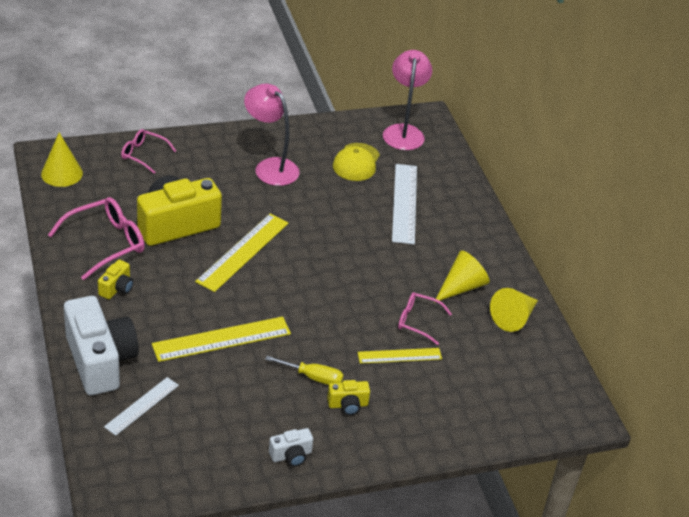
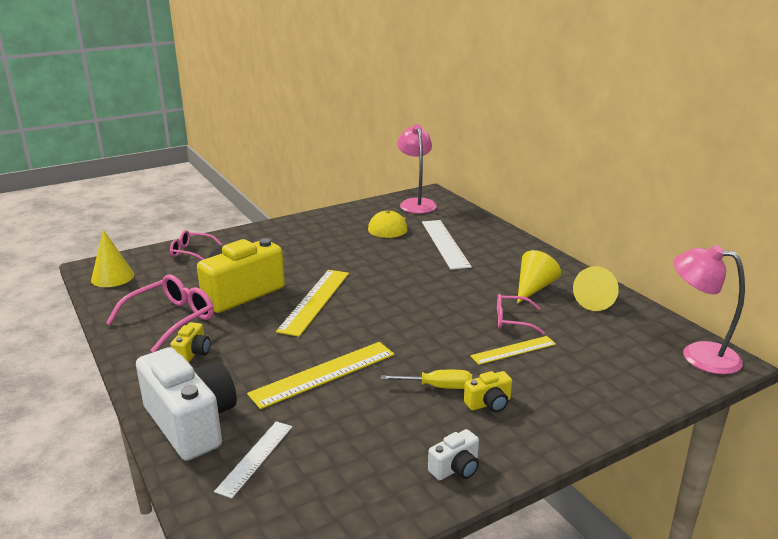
camera: 10 degrees left, 15 degrees down
(270, 167) = (313, 241): pink lamp -> pink lamp (698, 355)

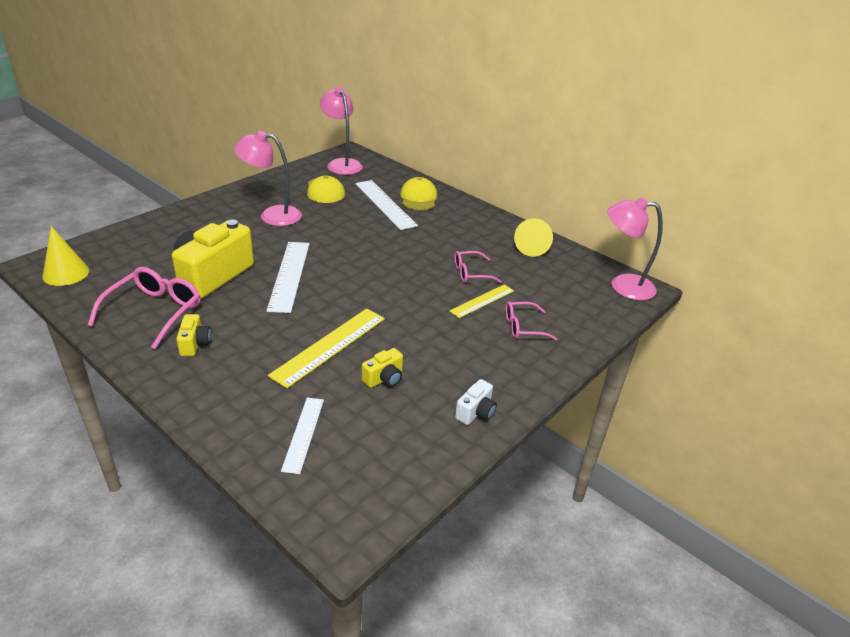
camera: 20 degrees left, 10 degrees up
(191, 252) = (139, 236): pink glasses -> pink glasses (523, 327)
(191, 423) = (228, 412): white camera -> none
(315, 301) = (289, 275): yellow ruler -> white ruler
(324, 244) = (272, 215): none -> pink lamp
(438, 387) = (433, 343): yellow screwdriver -> none
(484, 240) = (418, 198): none -> yellow cap
(489, 403) = (480, 352): yellow camera -> yellow camera (384, 378)
(533, 288) = (477, 241): yellow cone -> none

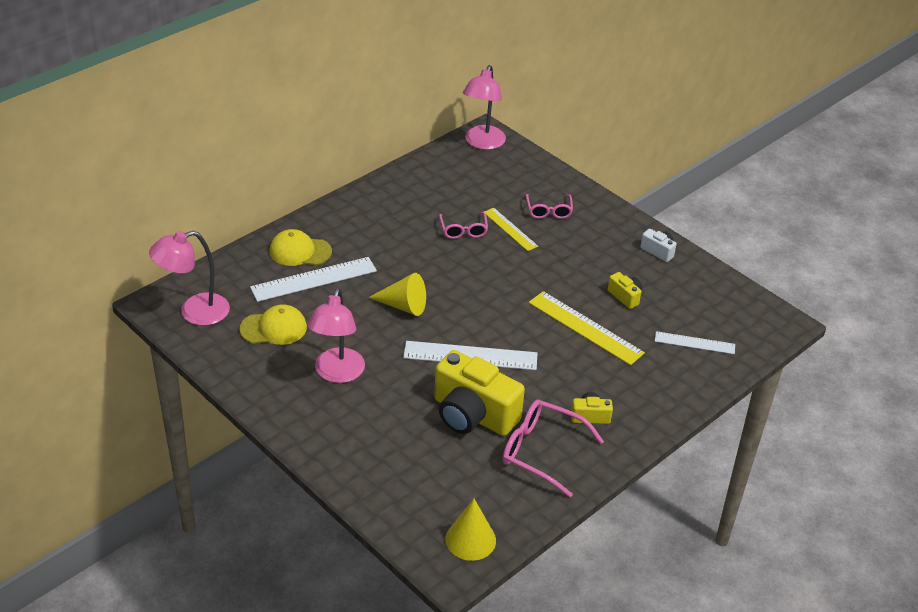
camera: 85 degrees left, 5 degrees up
(531, 246) = (413, 184): yellow cone -> yellow cone (403, 306)

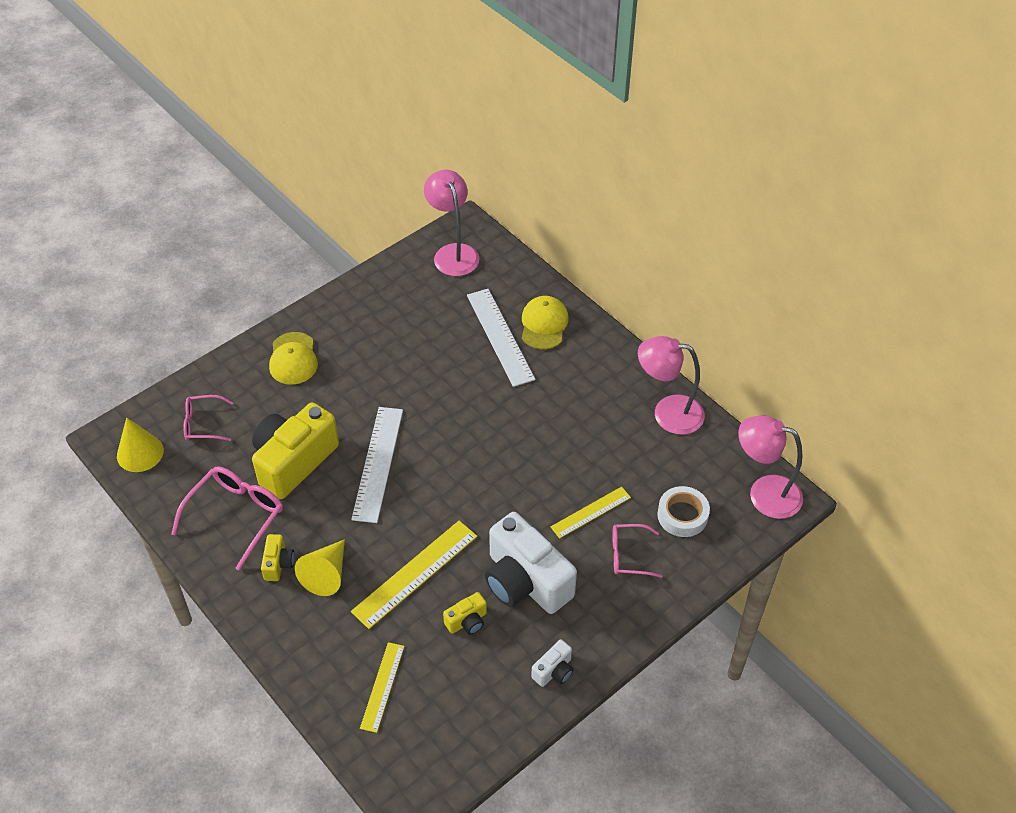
camera: 95 degrees right, 10 degrees up
(274, 328) = (428, 309): yellow cap -> yellow cap (293, 359)
(337, 374) = (361, 357): pink lamp -> pink lamp (667, 413)
(403, 306) = (457, 409): yellow cone -> yellow cone (326, 574)
(463, 230) = (586, 466): pink glasses -> pink glasses (203, 424)
(507, 183) = (682, 515): none -> white tape
(582, 265) = (525, 581): none -> white camera
(694, 343) = (382, 686): white ruler -> yellow ruler

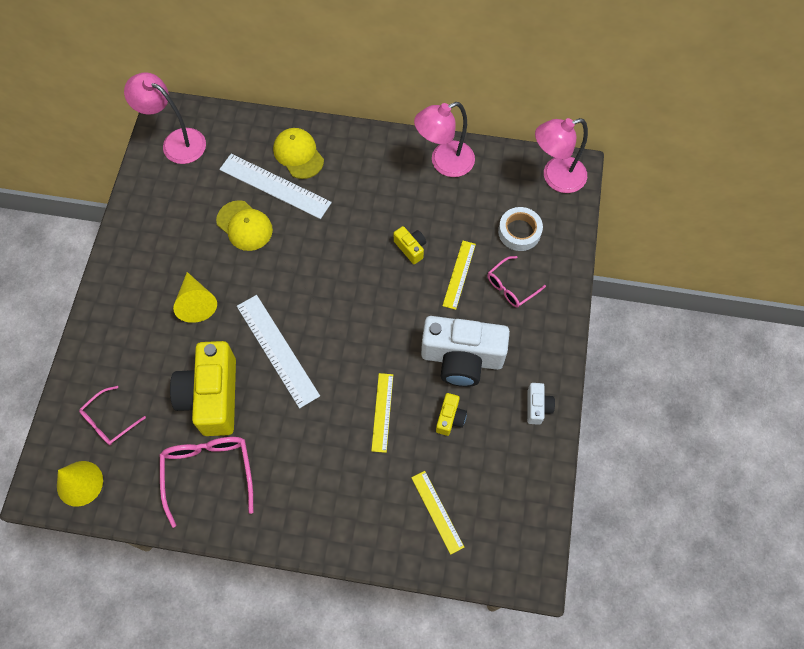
camera: 40 degrees left, 15 degrees up
(278, 564) = (277, 483): yellow camera -> yellow camera (411, 248)
(293, 359) = (131, 315): yellow cap -> yellow cap (244, 226)
(326, 574) = (320, 463): yellow cone -> yellow cone (196, 303)
(415, 573) = (382, 412): yellow ruler -> yellow ruler, size x0.61

